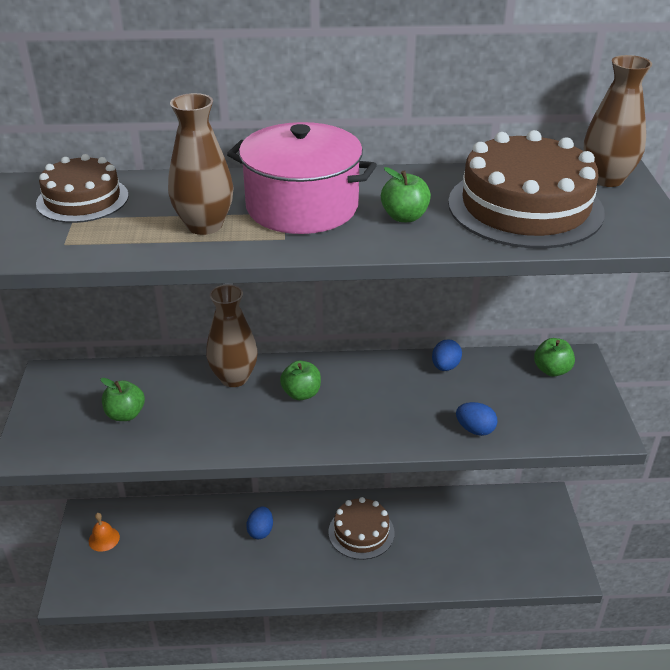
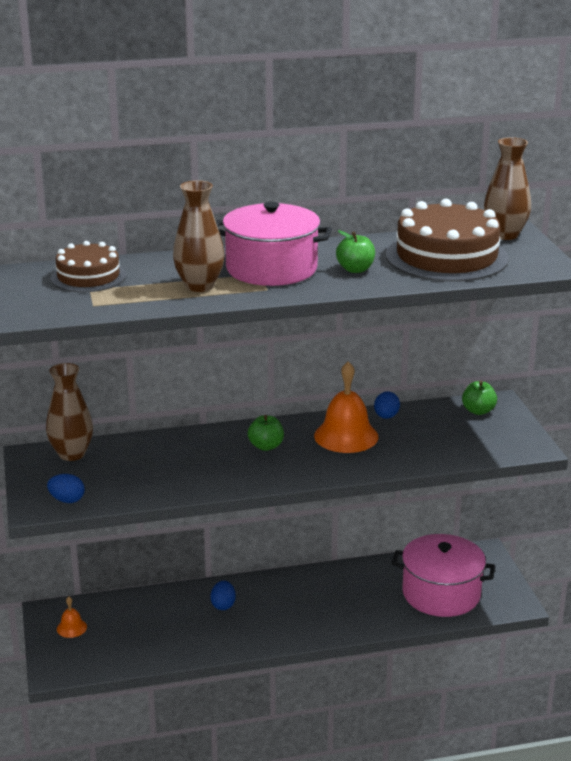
camera: 10 degrees left, 10 degrees down
(125, 414) = (114, 475): green apple -> none
(234, 378) = (201, 441): brown vase -> brown vase (72, 454)
(361, 532) = (319, 595): brown cake -> none
(394, 389) = (346, 436): none -> orange bell
(475, 429) = (423, 456): blue egg -> blue egg (67, 500)
(489, 547) = (441, 593): none -> pink pot

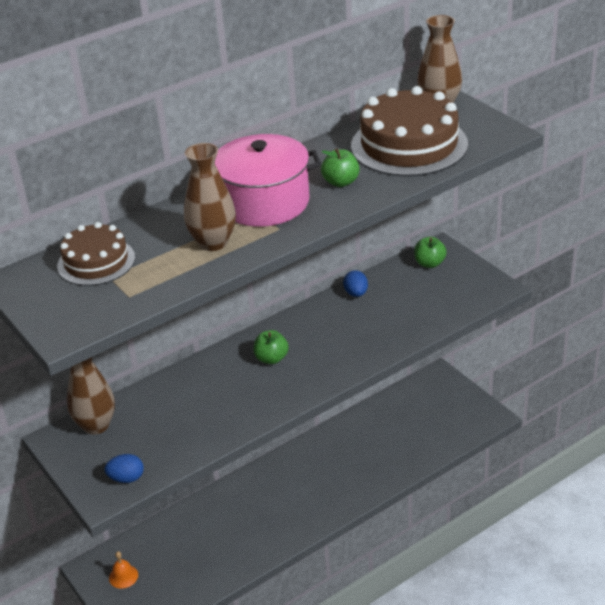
camera: 20 degrees left, 10 degrees up
(223, 605) = (247, 504): blue egg -> none
(346, 436) = (334, 325): orange bell -> none
(441, 593) = (425, 427): pink pot -> none

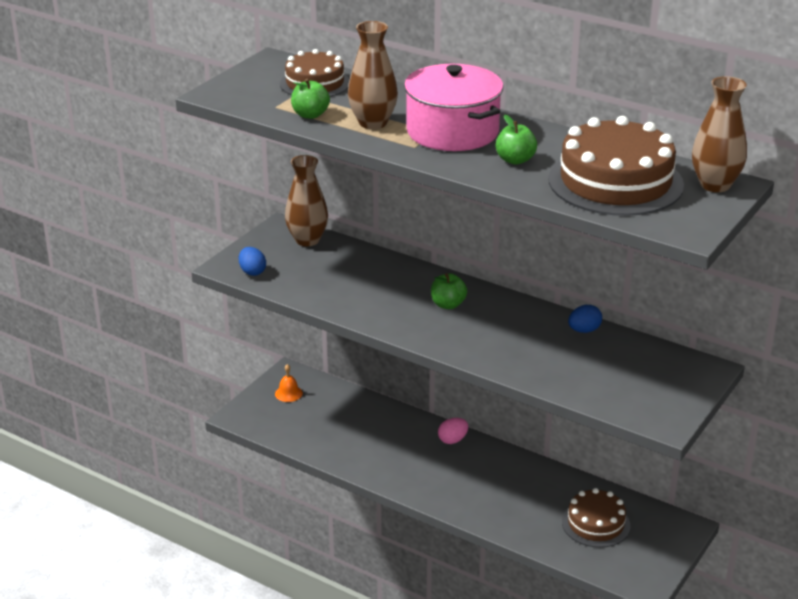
camera: 65 degrees right, 5 degrees down
(264, 476) = (452, 440): none -> pink egg
(413, 421) = (596, 524): none -> brown cake
(429, 263) = (674, 367): green apple -> green apple (310, 115)

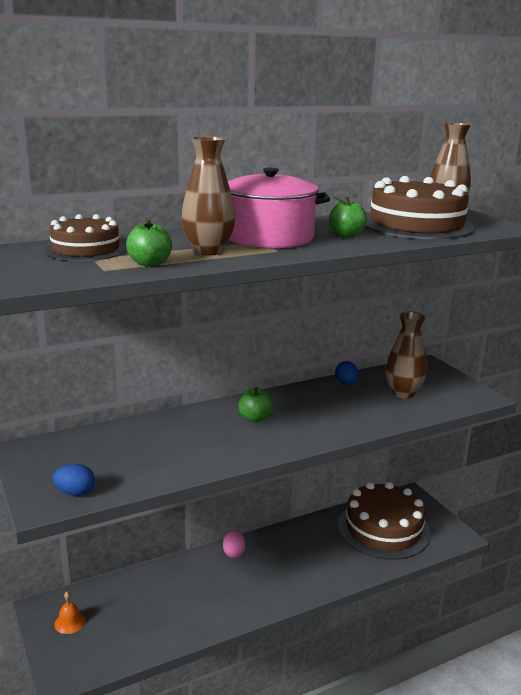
camera: 60 degrees left, 10 degrees down
(307, 240) = (66, 445): brown vase -> brown vase (403, 393)
(596, 524) = (383, 529): brown cake -> brown cake, size x1.68

